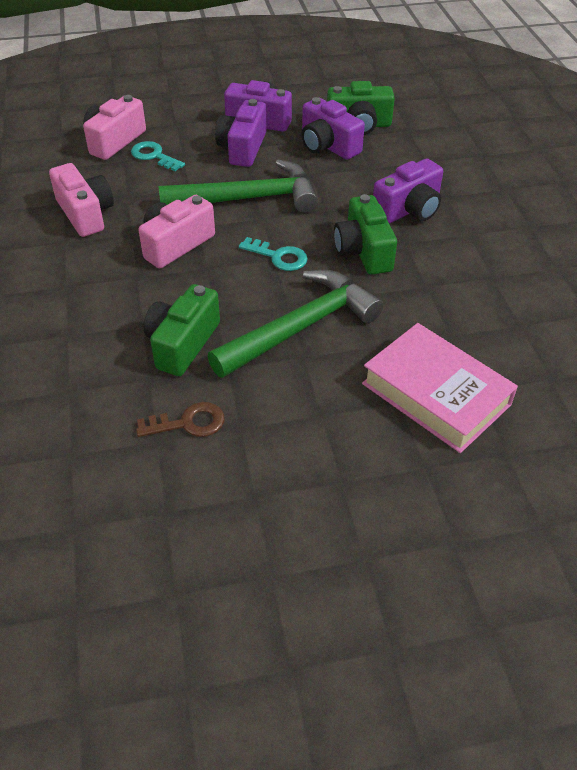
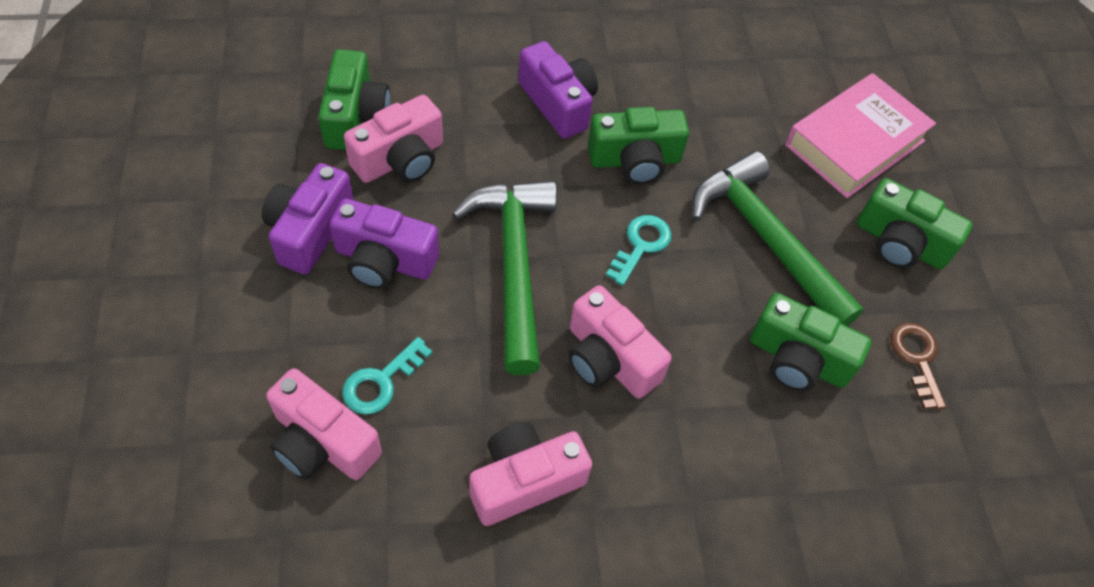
camera: 90 degrees left, 10 degrees up
(317, 421) = (900, 243): none -> green camera
(328, 146) = (400, 159): purple camera -> pink camera

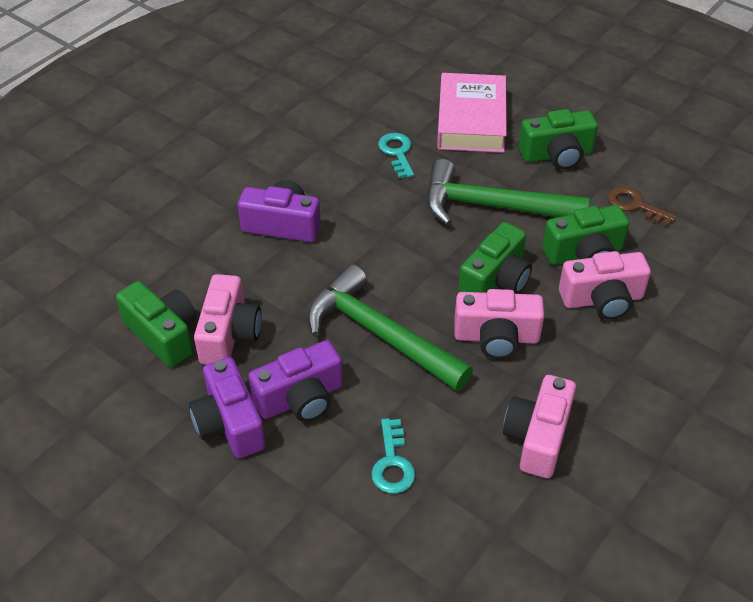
camera: 40 degrees left, 10 degrees down
(322, 442) = (405, 526): pink camera -> pink camera (602, 299)
(635, 160) = (369, 221): green camera -> green camera (495, 280)
(641, 245) = (434, 264): turquoise key -> turquoise key (397, 152)

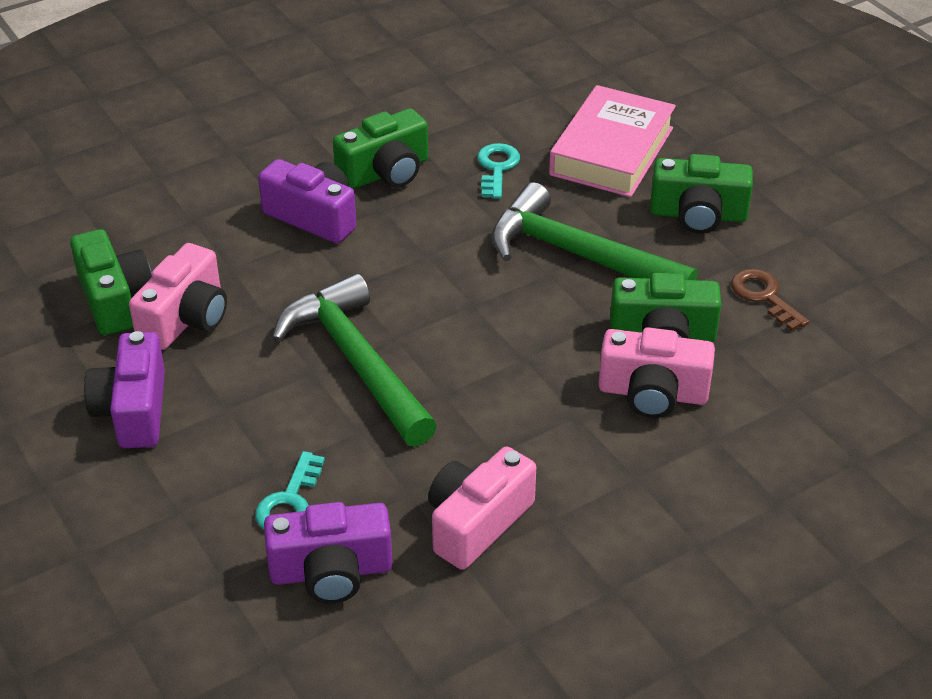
camera: 20 degrees right, 5 degrees down
(300, 398) = (226, 406): purple camera -> purple camera (331, 571)
(495, 280) = (531, 338): green camera -> green camera (385, 172)
(496, 337) = (494, 401): pink camera -> none

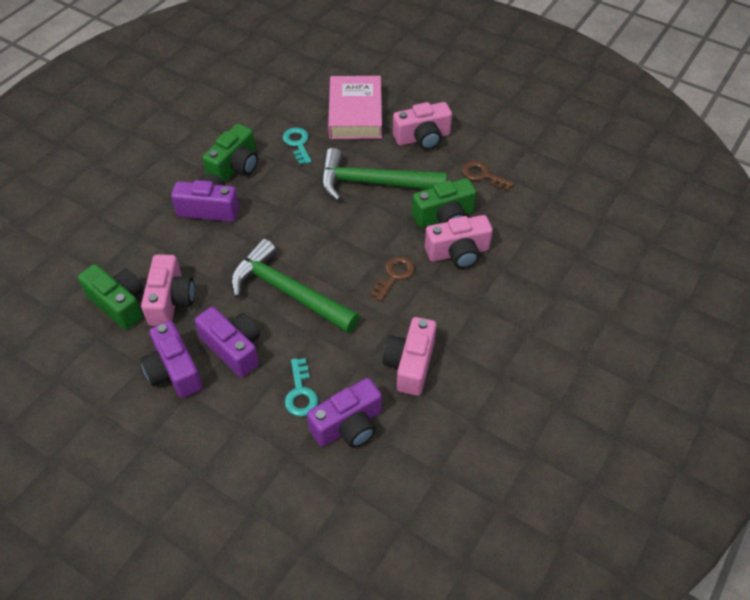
camera: 25 degrees left, 10 degrees up
(232, 410) = (233, 348): none -> purple camera
(531, 392) = (394, 275): none -> brown key
(698, 215) = (422, 138): green camera -> pink camera

